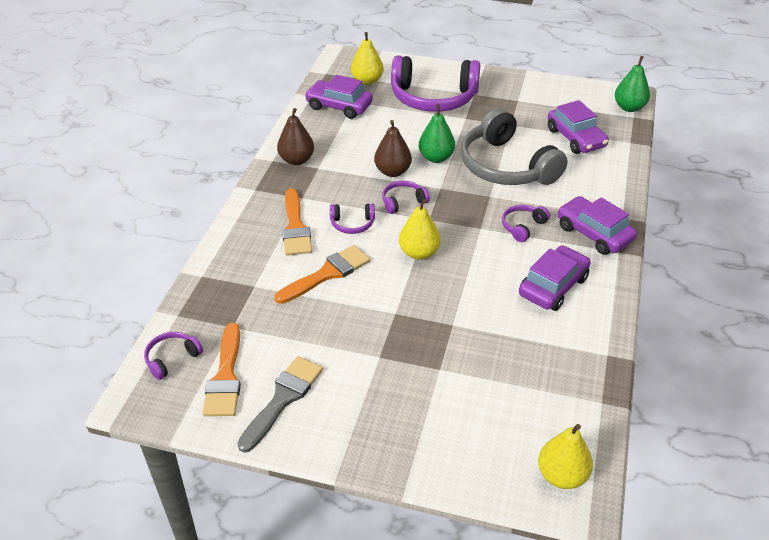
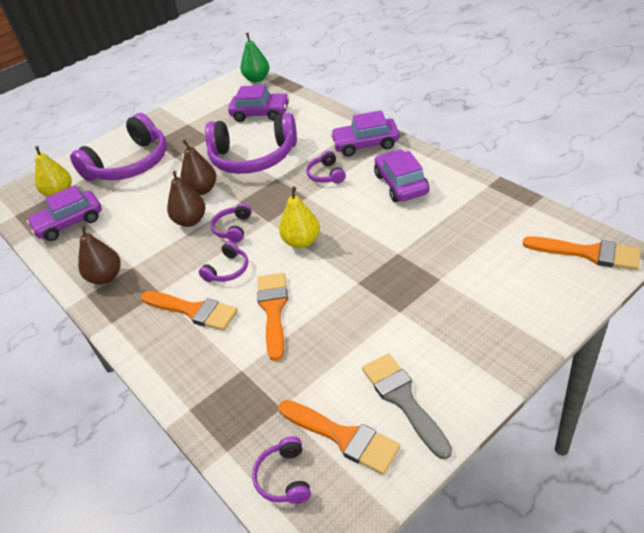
camera: 50 degrees left, 0 degrees up
(436, 158) = (202, 190): green pear -> brown pear
(506, 166) = (253, 157): grey headphones -> purple headphones
(562, 475) = (588, 253): yellow pear -> orange brush

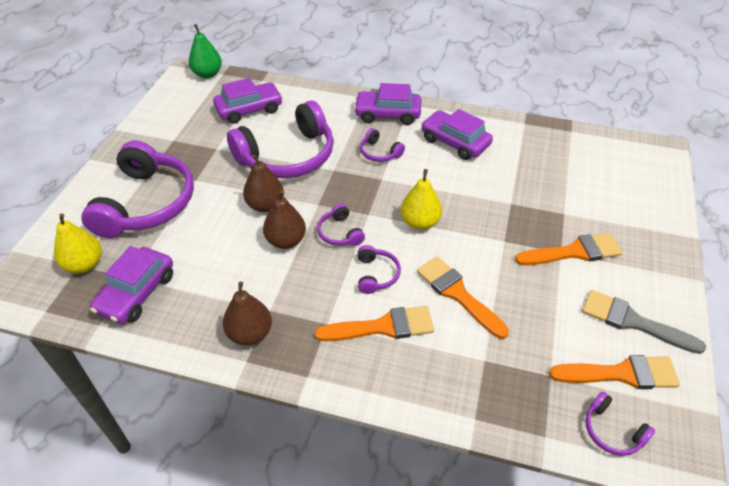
camera: 40 degrees left, 5 degrees up
(365, 144) = (387, 114): purple car -> purple car turned 45 degrees clockwise
(588, 253) = (643, 156): orange brush -> orange brush (574, 252)

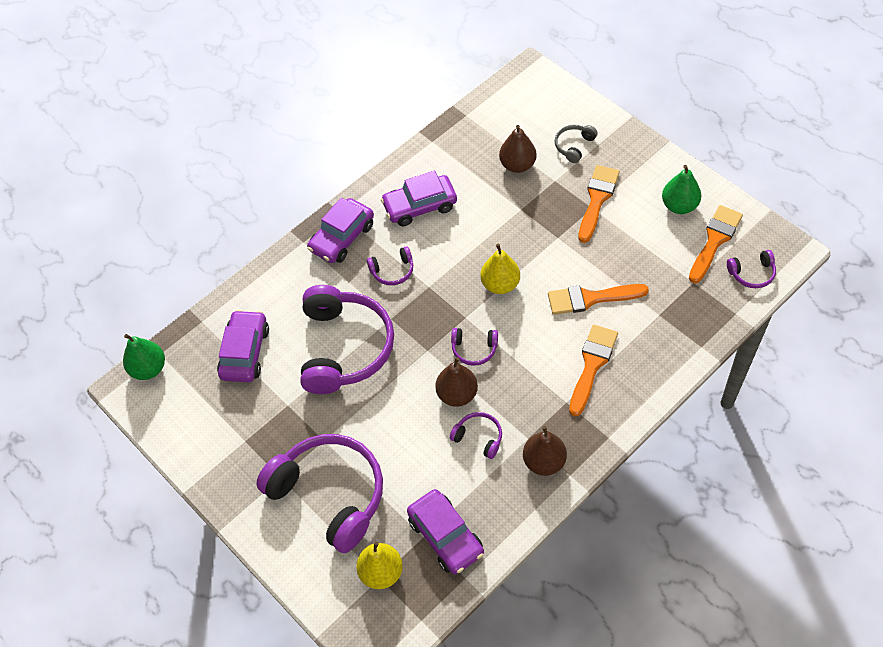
camera: 55 degrees left, 10 degrees up
(265, 205) = (401, 393): brown pear -> brown pear (517, 165)
(376, 274) = (537, 344): purple headphones -> purple headphones (479, 437)
(615, 210) = (574, 146): none -> grey headphones
(632, 322) = (679, 206): grey brush -> green pear

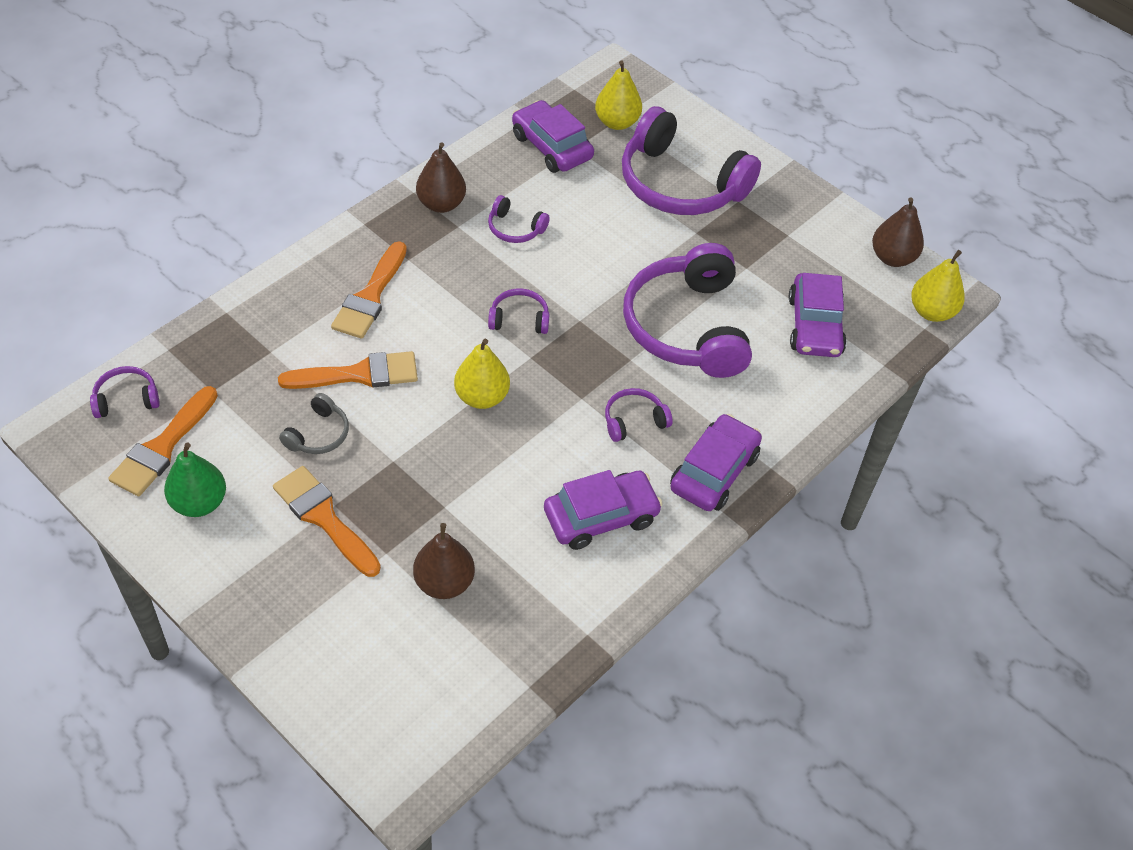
camera: 170 degrees right, 5 degrees down
(149, 369) = (931, 311): green pear -> yellow pear
(457, 394) = (541, 271): brown pear -> brown pear (892, 257)
(574, 146) = (346, 615): grey headphones -> grey headphones (318, 434)
(597, 199) = (324, 518): orange brush -> orange brush turned 120 degrees clockwise

